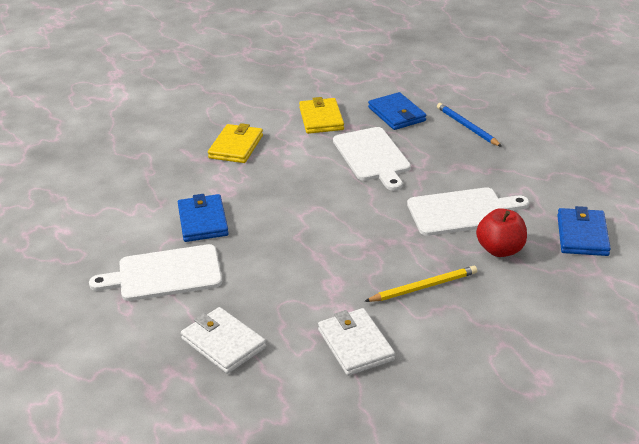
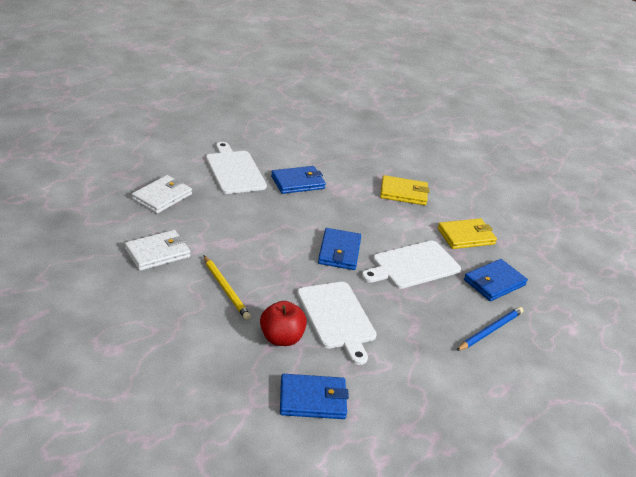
camera: 75 degrees right, 0 degrees up
(349, 201) = (339, 252): none -> blue wallet

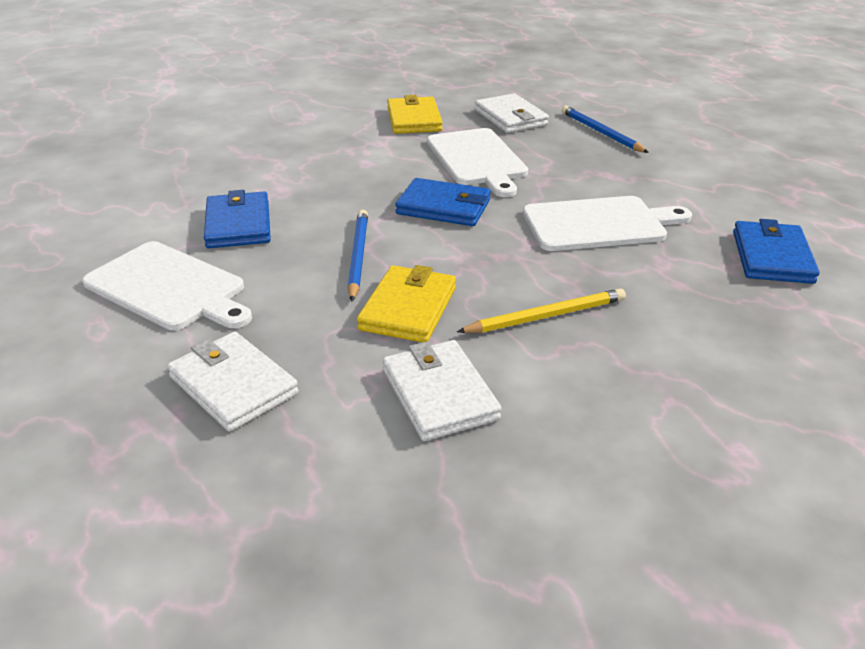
camera: 75 degrees left, 0 degrees up
(234, 171) = (168, 287): white cutting board -> white cutting board turned 135 degrees counterclockwise
(274, 223) = (357, 256): none -> blue pencil
(281, 338) = (656, 271): red apple -> none
(403, 193) = (300, 144): yellow wallet -> yellow wallet (408, 308)
(494, 282) = (510, 118): blue wallet -> white wallet

